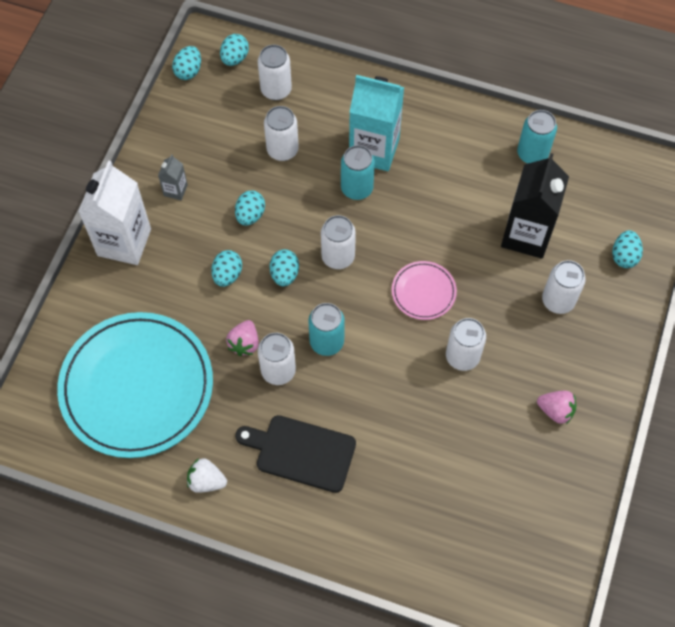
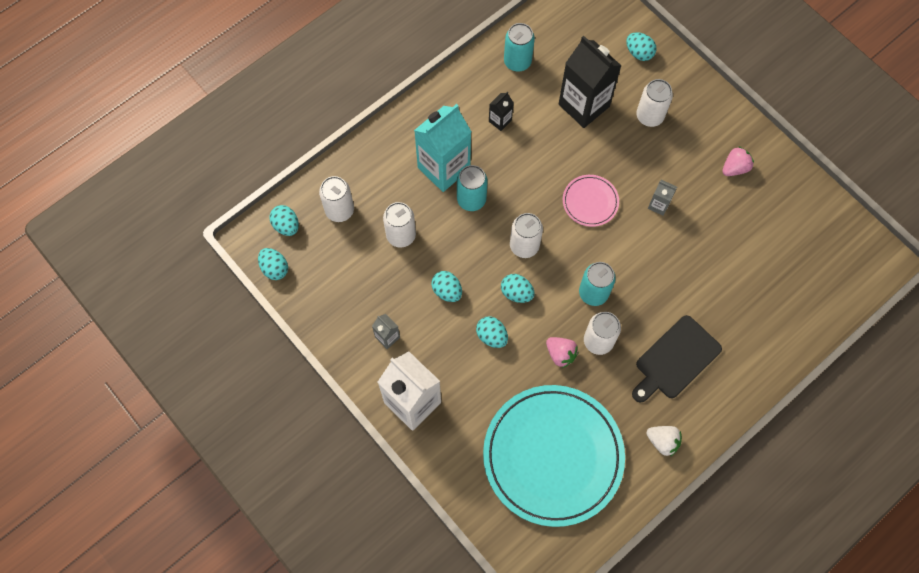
camera: 60 degrees left, 5 degrees up
(206, 481) = (662, 441): white strawberry -> white strawberry turned 105 degrees counterclockwise
(457, 171) = (500, 121): none -> black carton
(462, 356) = (658, 205): white can -> grey carton

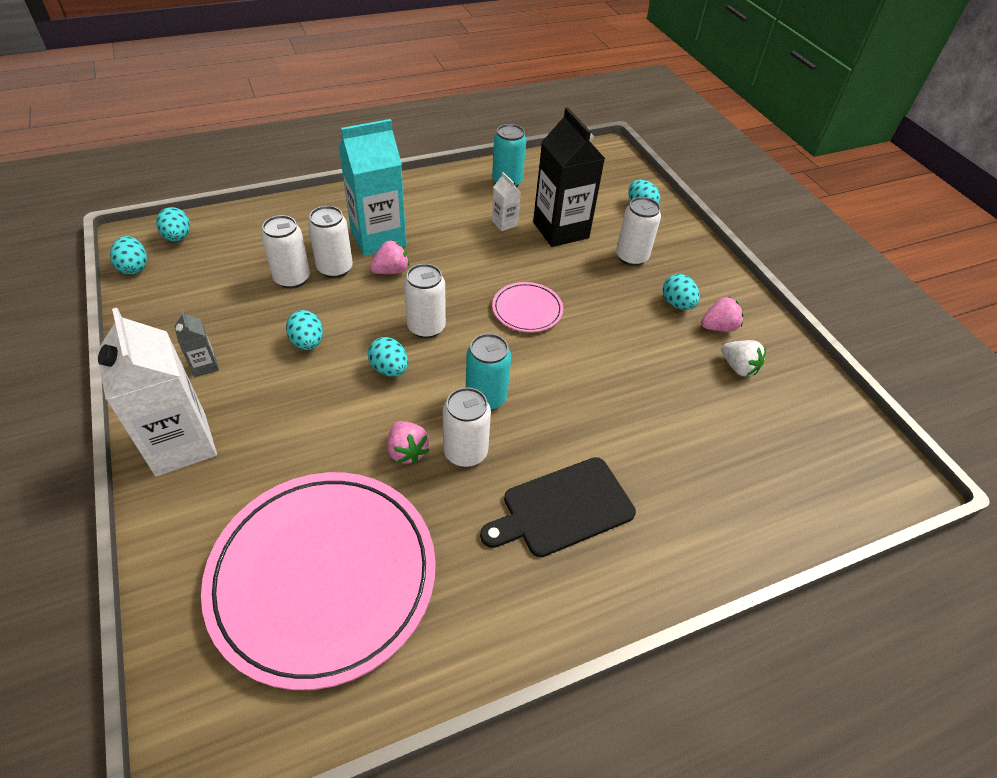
camera: 15 degrees right, 20 degrees down
(339, 210) = (243, 241): white can -> white can (335, 268)
(471, 199) = (391, 271): turquoise can -> pink strawberry
(491, 336) = (330, 403): turquoise egg -> turquoise egg (677, 304)
(500, 121) = (462, 218): black carton -> none
(536, 114) = (504, 223): none -> white carton
(553, 456) = (323, 576): turquoise plate -> pink plate
(658, 205) = (609, 335): grey carton -> none
(662, 441) = (497, 614): white strawberry -> white strawberry (738, 367)

